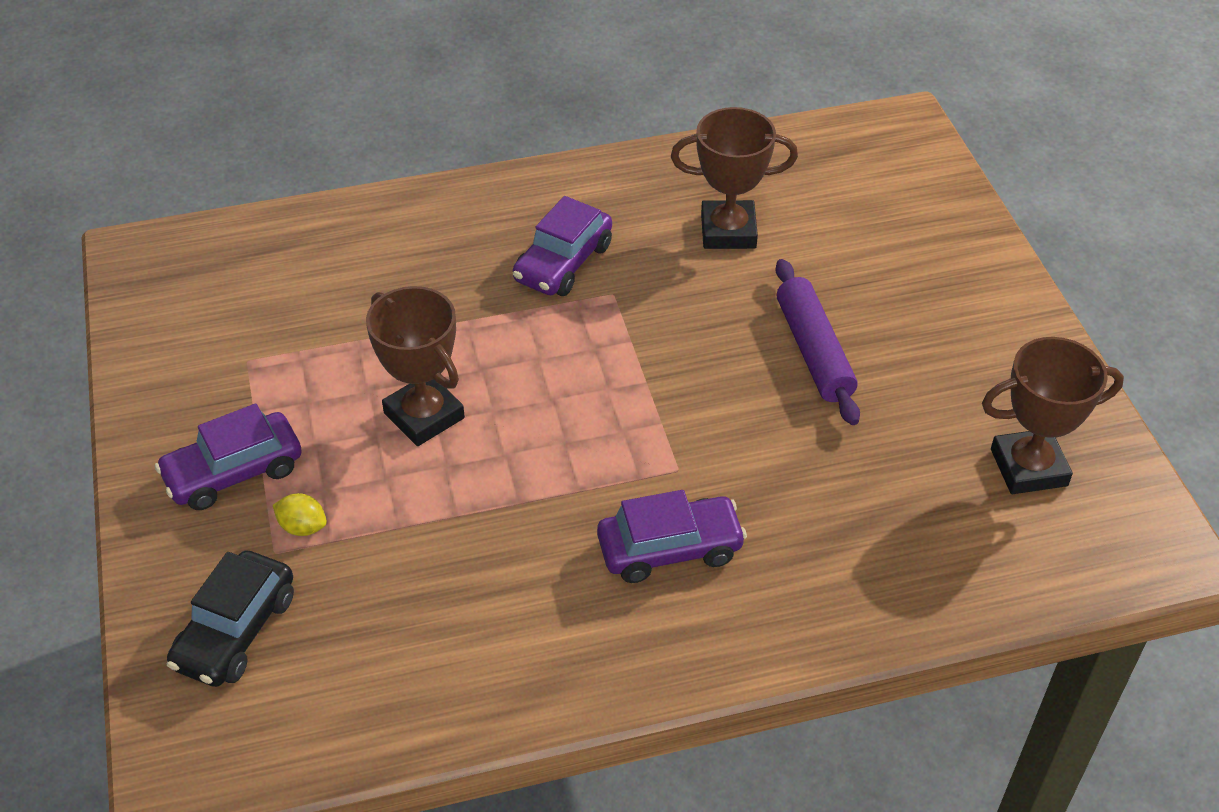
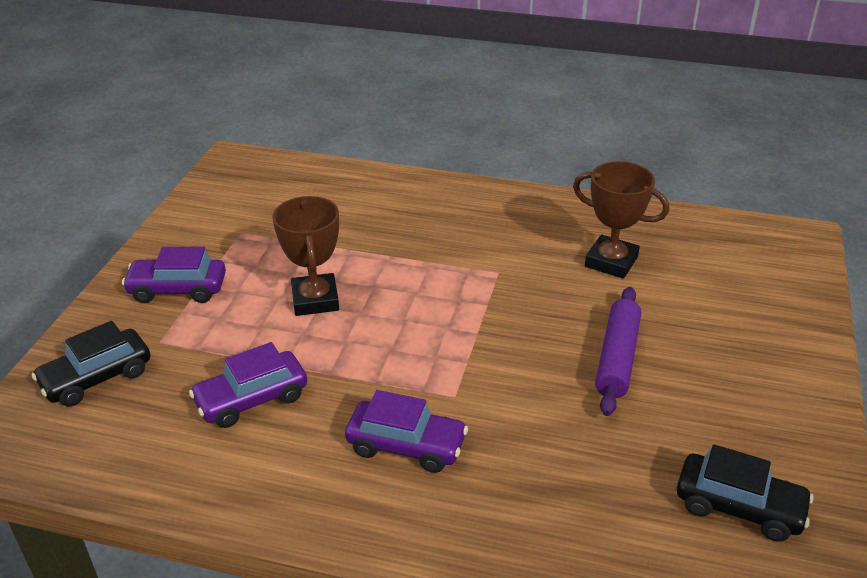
camera: 30 degrees right, 10 degrees down
(303, 527) = (188, 335): yellow lemon -> none
(563, 263) = (479, 244): purple car -> purple car (252, 399)
(1028, 467) = (739, 507): brown trophy -> black car

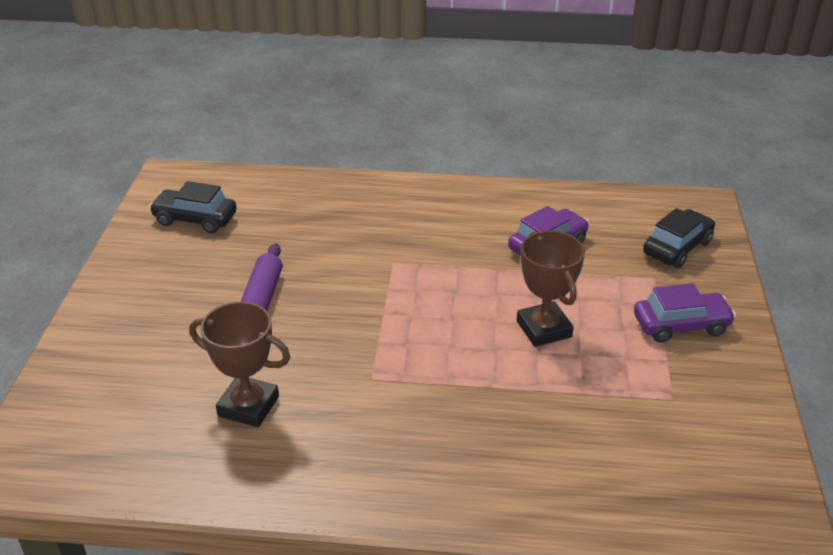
camera: 170 degrees right, 0 degrees up
(406, 446) = (421, 229): purple car -> none

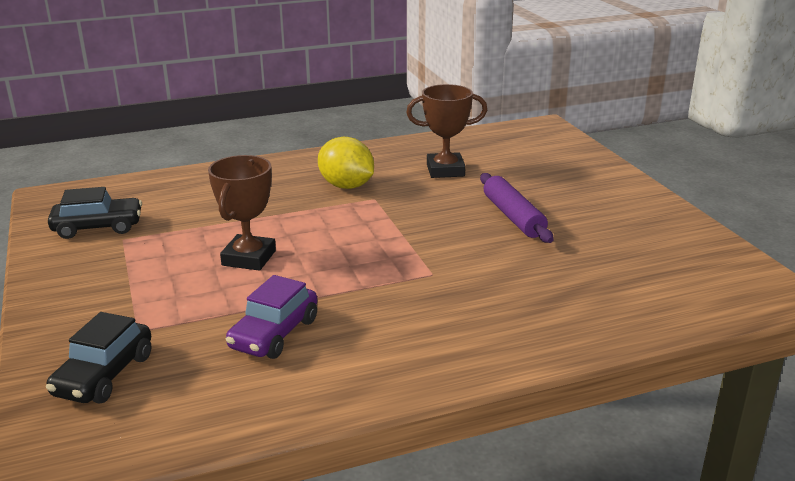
camera: 155 degrees right, 10 degrees down
(195, 219) = (674, 260): black car -> black car (98, 227)
(387, 414) = (346, 186): none -> yellow lemon
(544, 329) = (249, 258): brown trophy -> brown trophy turned 60 degrees clockwise
(681, 325) = (109, 292): purple car -> none

